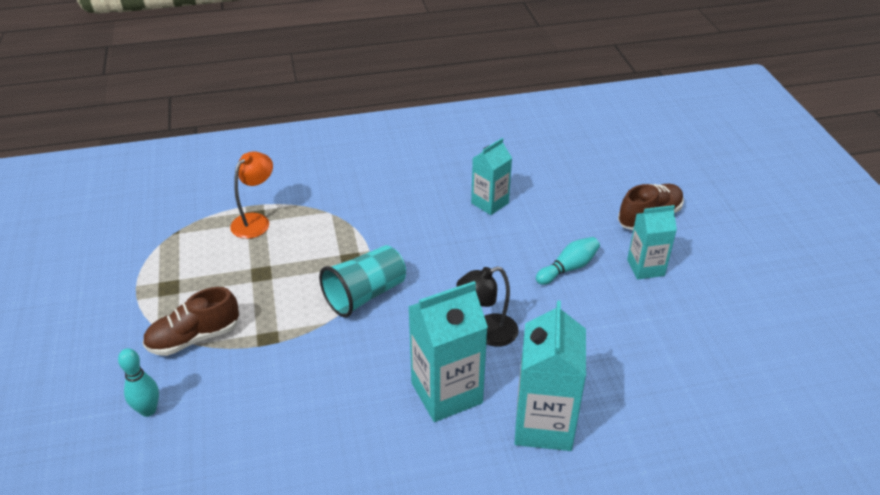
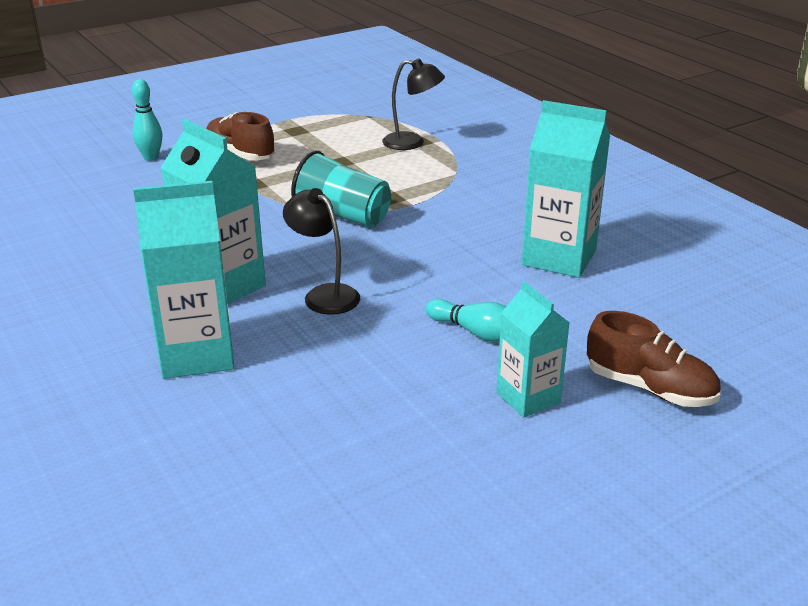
camera: 70 degrees right, 10 degrees down
(256, 221) = (412, 143): orange lamp -> black lamp
(489, 203) = (559, 258): turquoise carton -> turquoise carton, size x1.60

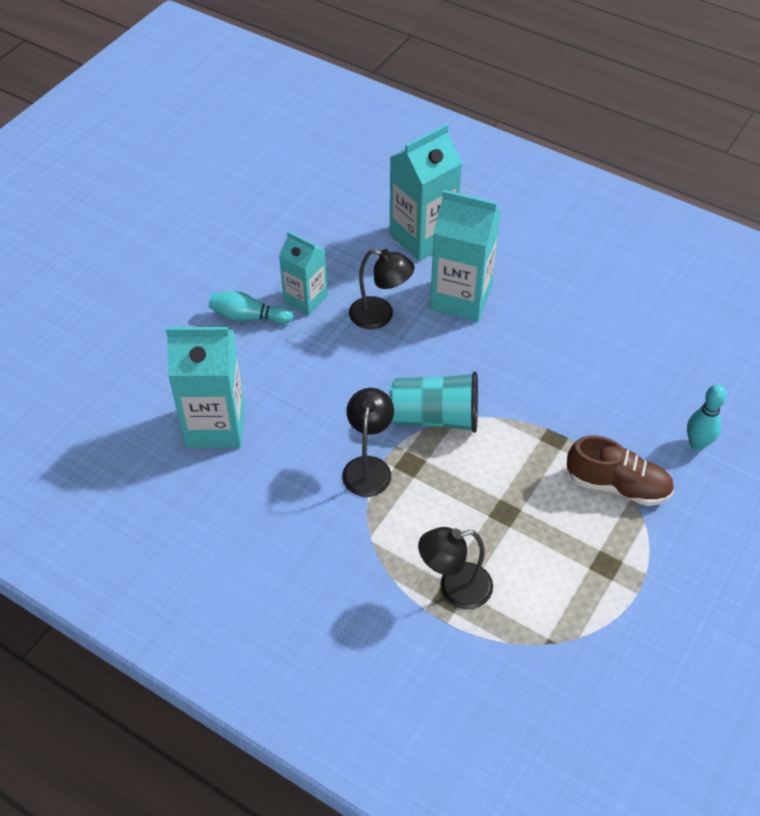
camera: 155 degrees right, 20 degrees up
(428, 203) = (368, 467): none -> black lamp
(528, 398) = (194, 274): turquoise carton -> turquoise carton (305, 299)
(650, 388) = (117, 307): brown shoe -> none

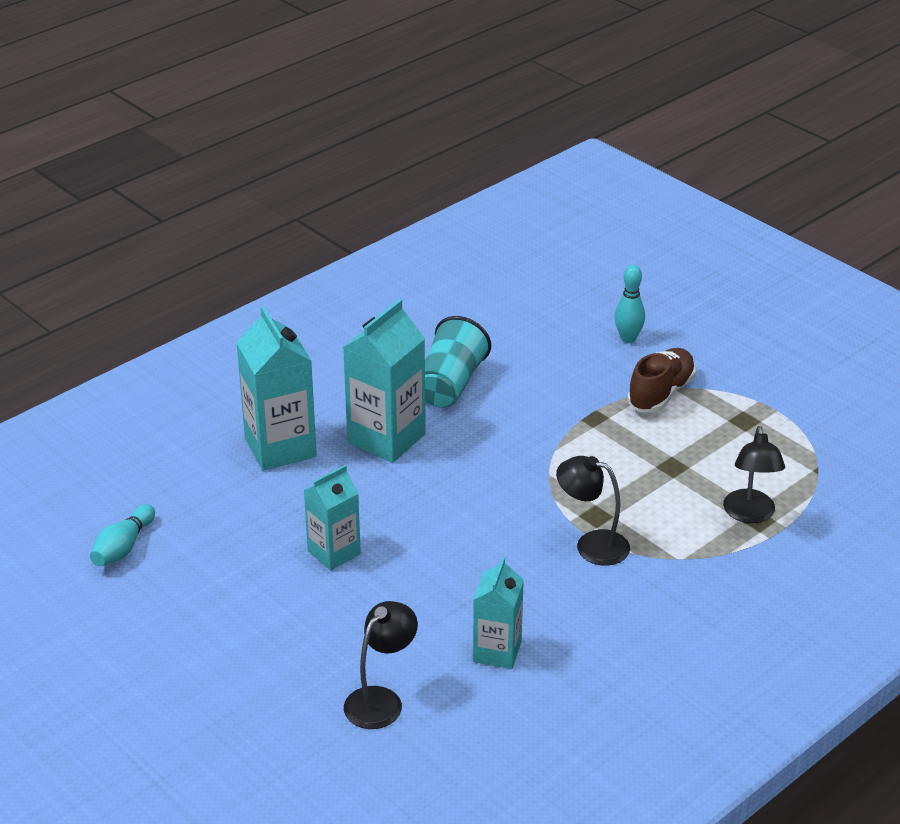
camera: 75 degrees left, 15 degrees down
(215, 425) = (497, 651): turquoise carton -> turquoise carton, size x0.63
(248, 317) = (340, 602): turquoise bowling pin -> turquoise bowling pin (123, 547)
(380, 316) = (385, 500): black lamp -> black lamp (381, 700)
(435, 418) = (543, 488): turquoise cup -> turquoise cup (450, 384)

